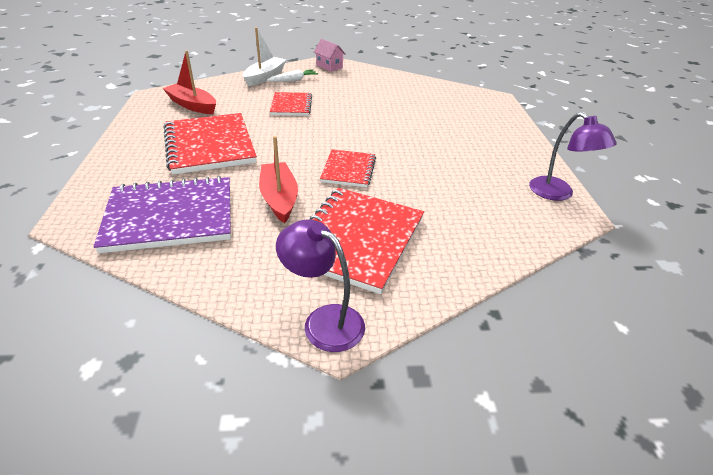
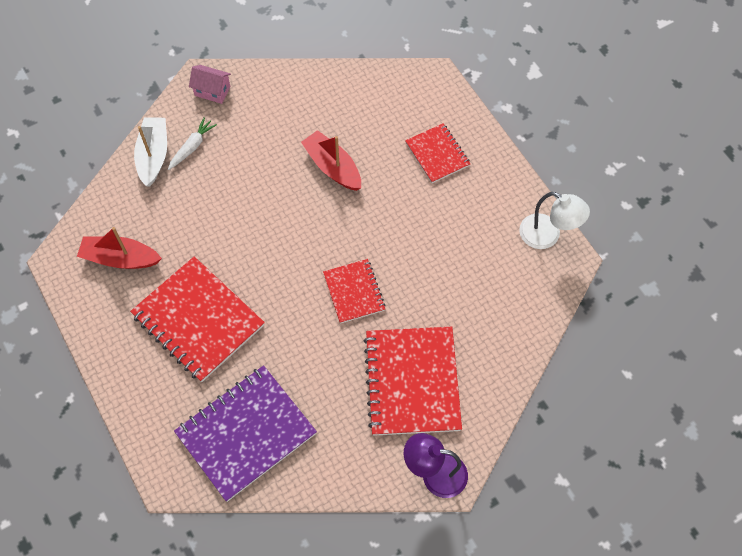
camera: 25 degrees left, 25 degrees up
(279, 198) = (319, 364): red boat -> red boat (332, 167)
(291, 105) = (227, 205): red notebook -> red notebook (437, 154)
(558, 194) = (547, 236): purple lamp -> white lamp

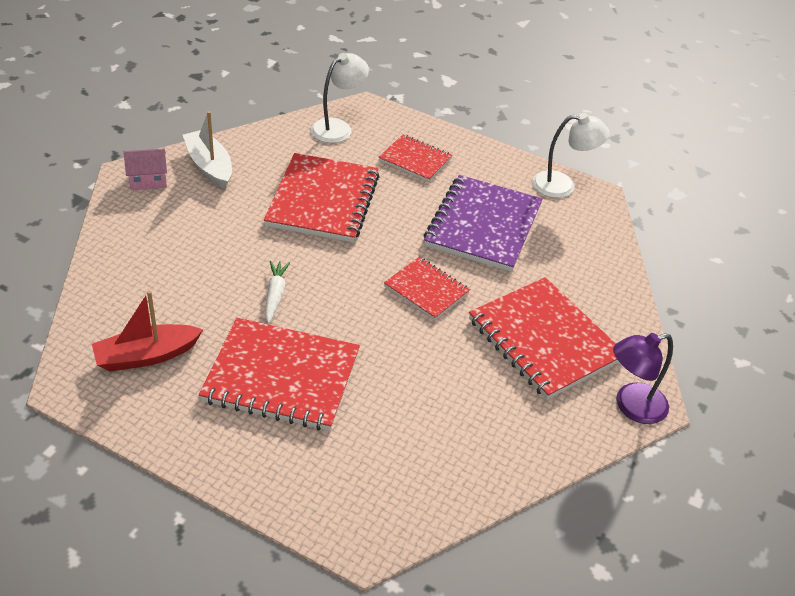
camera: 35 degrees left, 20 degrees down
(153, 155) = (120, 253): white boat -> white boat (209, 166)
(192, 147) = (159, 232): white carrot -> white carrot (275, 295)
(246, 433) = (416, 457): purple notebook -> purple notebook (483, 225)
(332, 167) = (323, 200): red boat -> red notebook
(396, 92) = (338, 127): none -> white lamp

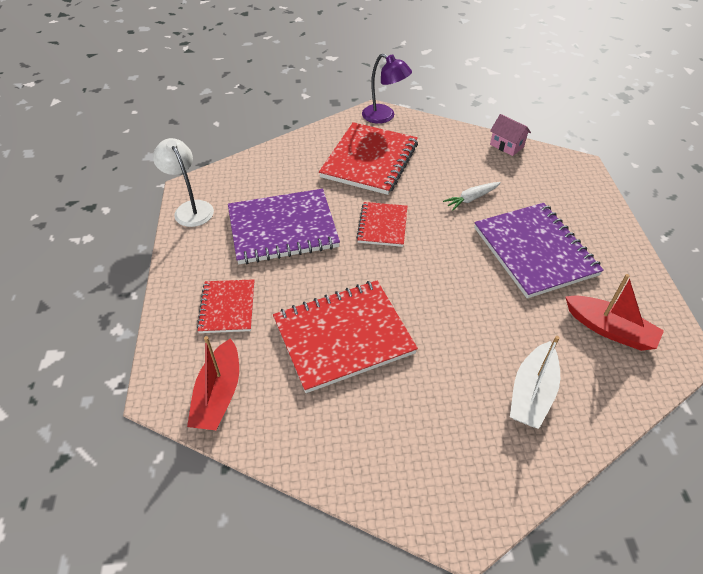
camera: 120 degrees left, 5 degrees up
(148, 181) = (451, 500): pink house -> pink house (506, 146)
(209, 166) = (378, 461): white boat -> white boat (532, 393)
(275, 295) = (476, 298): white carrot -> white carrot (471, 198)
(281, 377) = (534, 251): red notebook -> purple notebook
(338, 127) = (219, 394): white lamp -> red boat

